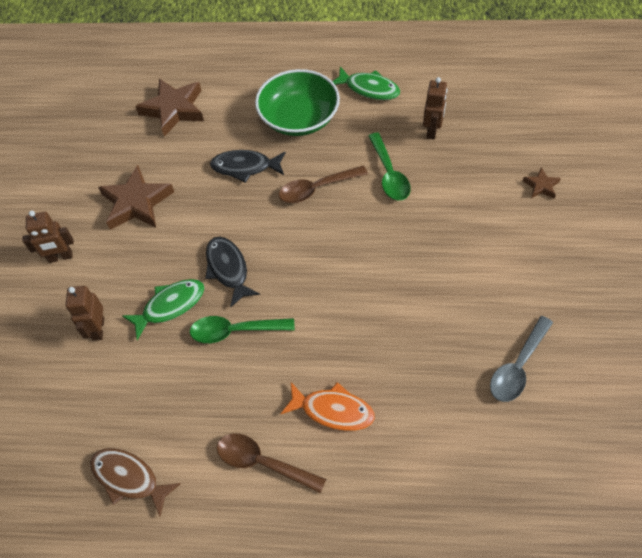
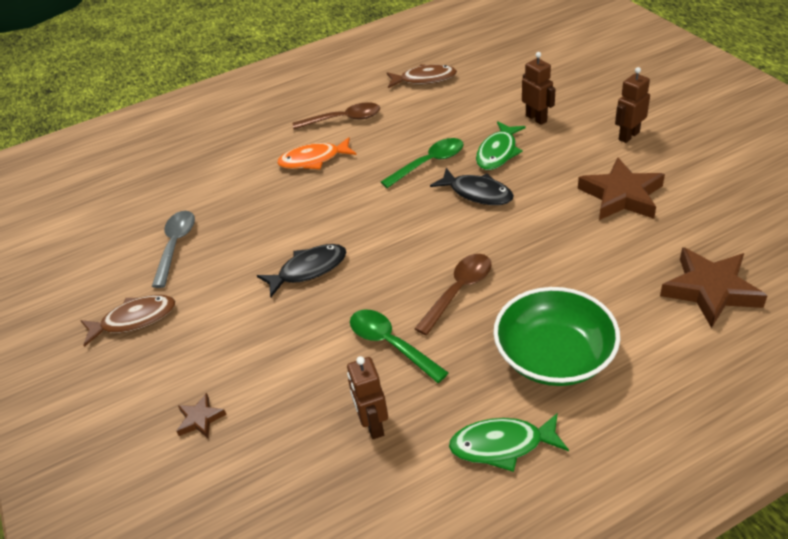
camera: 150 degrees right, 15 degrees down
(245, 167) = (556, 274): black fish -> black fish (308, 270)
(574, 297) = (134, 320): none -> brown fish

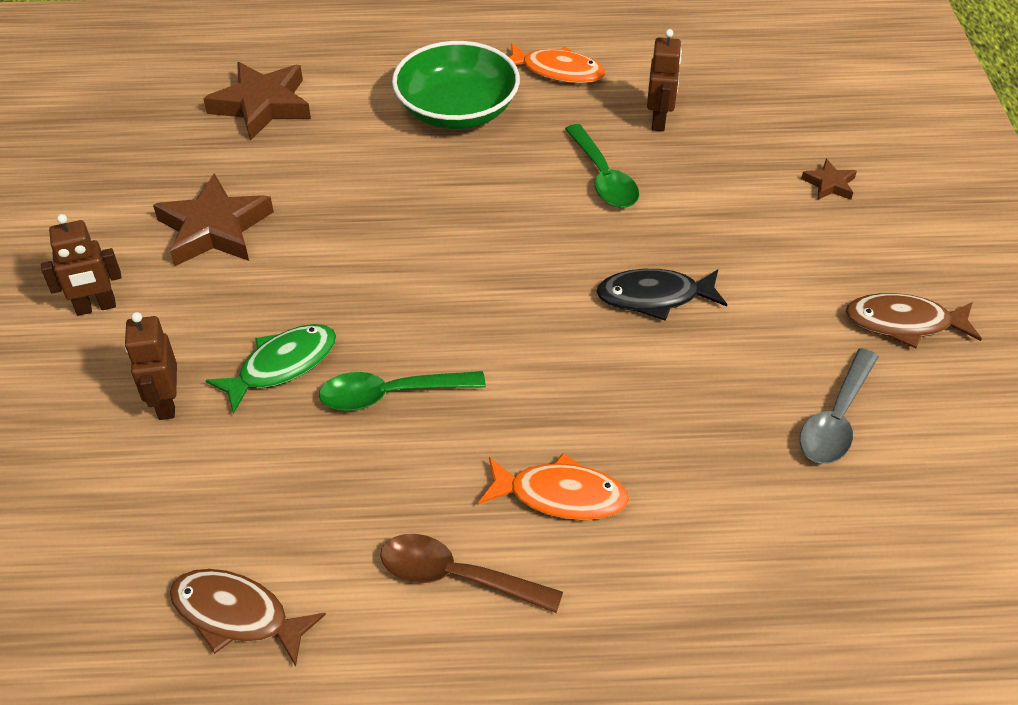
camera: 160 degrees left, 5 degrees up
(459, 291) = (495, 200): brown spoon -> none
(477, 193) = (370, 311): black fish -> none
(502, 445) = (557, 71): green fish -> orange fish

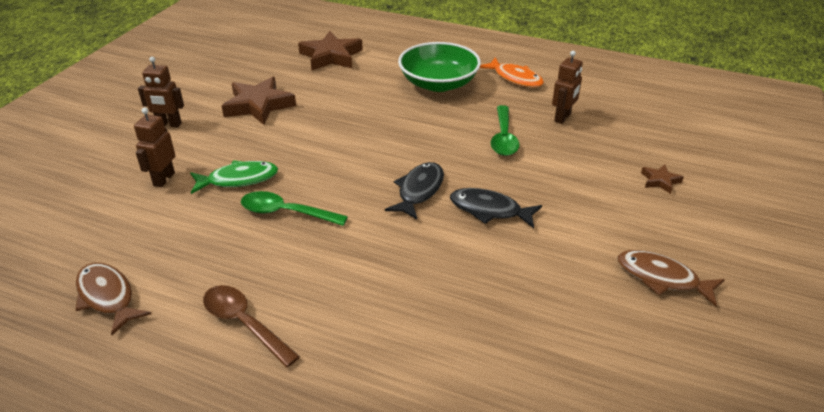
camera: 25 degrees right, 10 degrees down
(546, 298) = (419, 191): none -> black fish
(560, 495) = (343, 301): orange fish -> none
(836, 419) = (568, 321): grey spoon -> none

